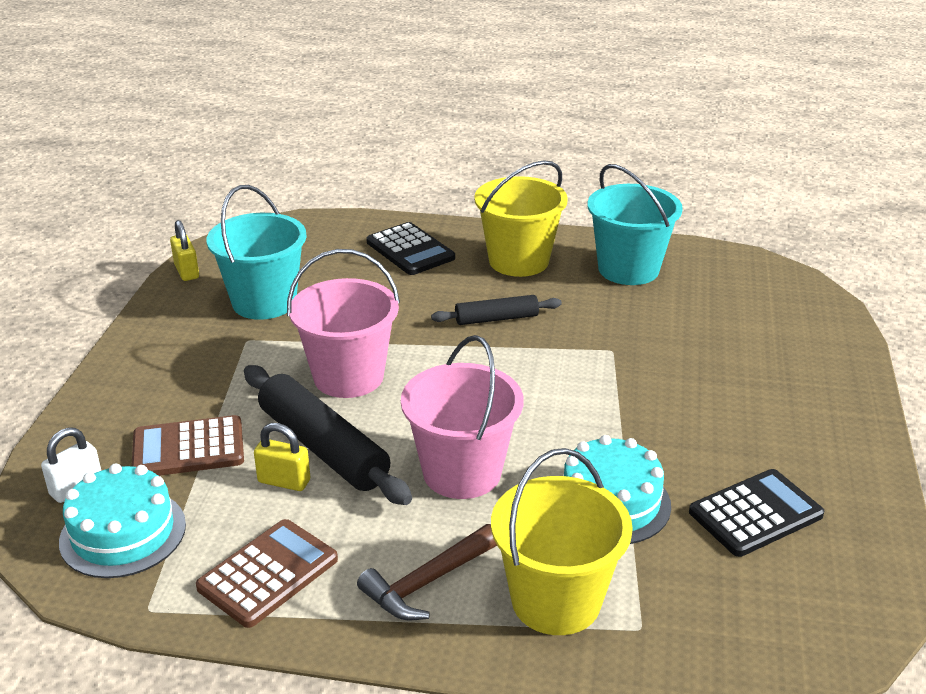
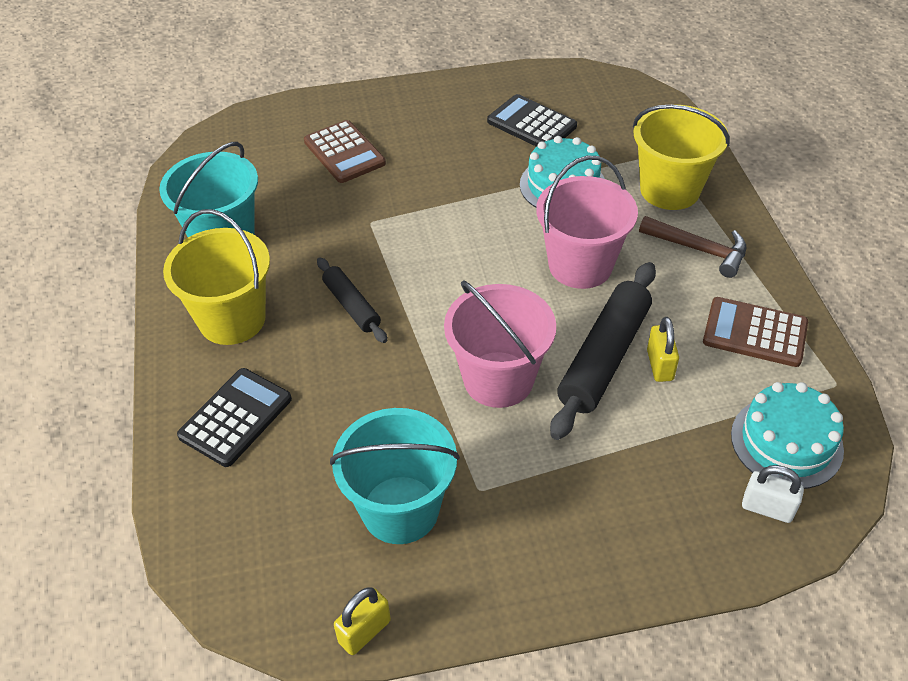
camera: 110 degrees left, 15 degrees up
(188, 448) = (665, 451): brown calculator -> brown calculator (344, 152)

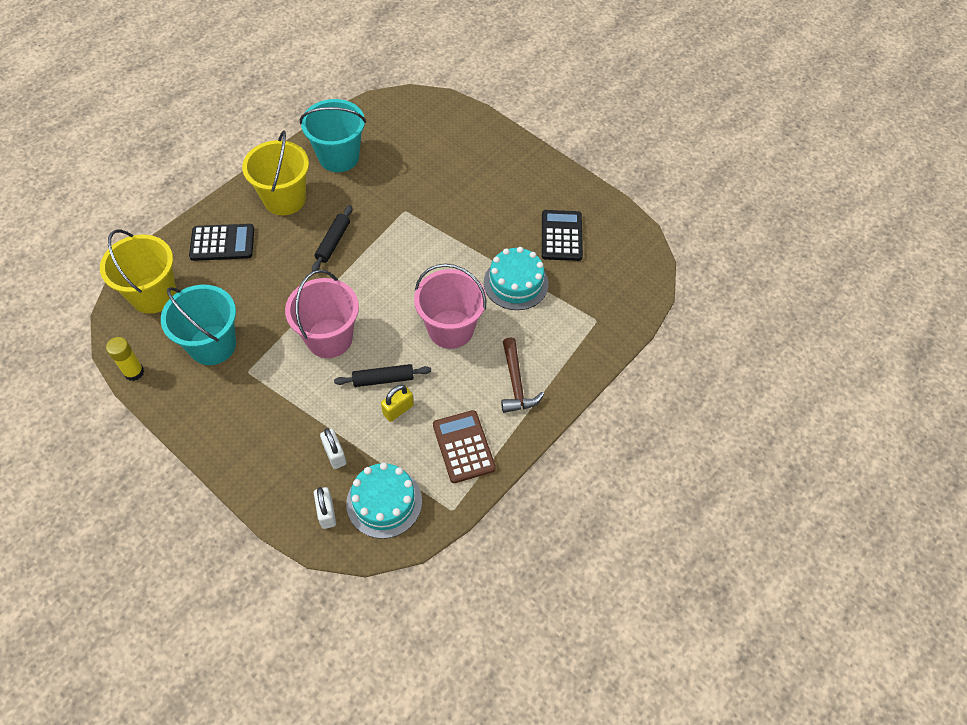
camera: 50 degrees right, 10 degrees up
(344, 152) = (452, 163): brown calculator -> none
(364, 631) = (134, 372): yellow padlock -> yellow glue stick
(603, 357) = (383, 379): black rolling pin -> black rolling pin, size x0.57
(669, 190) = (561, 340): yellow bucket -> yellow bucket (153, 295)
(683, 458) = (335, 454): none -> white padlock

